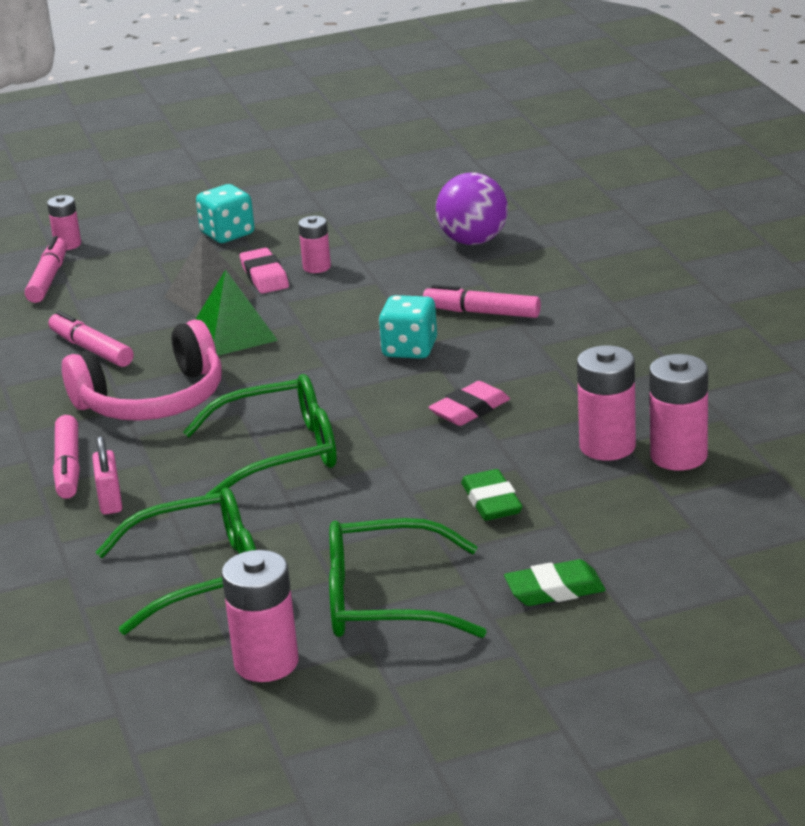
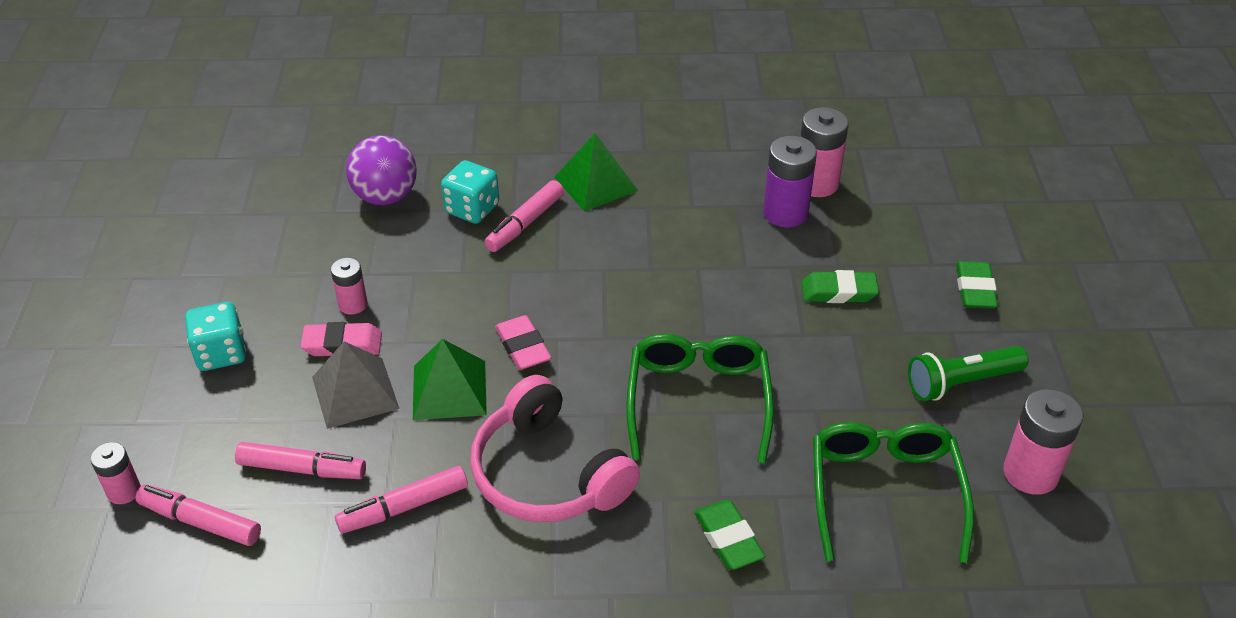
camera: 75 degrees left, 15 degrees up
(68, 467) = (646, 563): pink marker -> pink marker (302, 469)
(110, 501) = (728, 538): pink padlock -> green eraser
(153, 400) = (547, 474): pink headphones -> pink headphones turned 150 degrees clockwise
(386, 601) = (961, 383): green glasses -> green flashlight
(410, 349) = (562, 280): turquoise dice -> turquoise dice (472, 209)
(470, 410) = (689, 270): pink eraser -> pink eraser (523, 347)
(574, 332) = (595, 183): none -> green pyramid
(607, 446) = (785, 213): pink battery -> purple battery

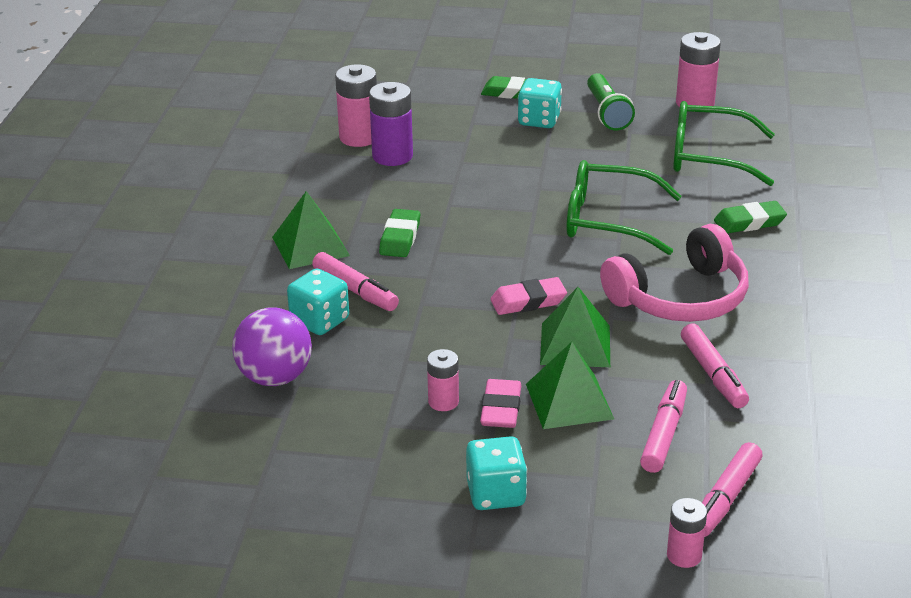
camera: 80 degrees left, 10 degrees down
(355, 392) = (569, 401): grey pyramid -> green pyramid
(838, 291) = (498, 146): green eraser -> green eraser (400, 238)
(914, 321) = (539, 120): none -> turquoise dice

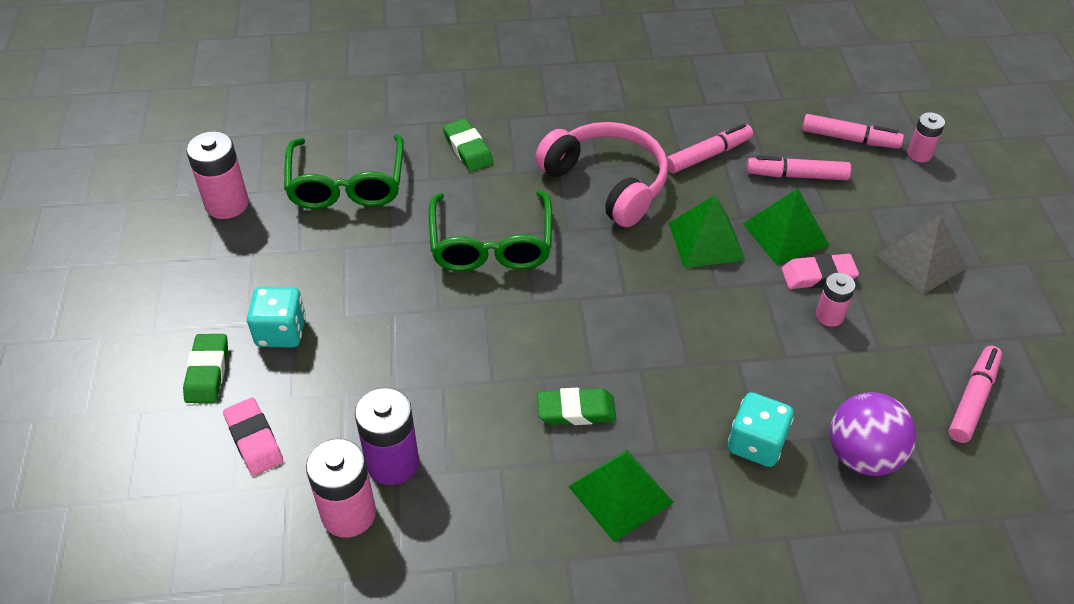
camera: 105 degrees left, 15 degrees up
(355, 290) = (690, 426): pink marker -> pink marker (972, 399)
(496, 494) = (921, 261): turquoise dice -> grey pyramid
(528, 301) = (653, 283): pink eraser -> pink eraser (254, 440)
(607, 113) = (256, 273): green flashlight -> none

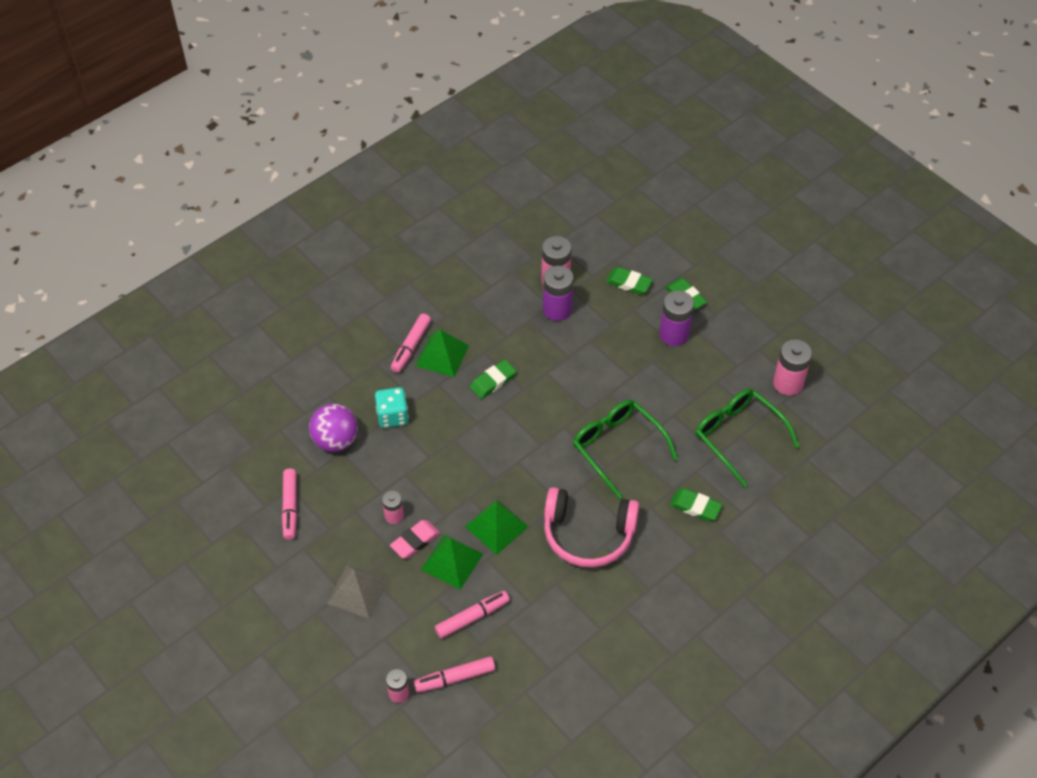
camera: 145 degrees right, 5 degrees up
(254, 440) = (629, 283): pink eraser -> green eraser
(281, 332) = (674, 334): turquoise dice -> purple battery
(708, 155) = (541, 599): pink marker -> pink marker (411, 347)

